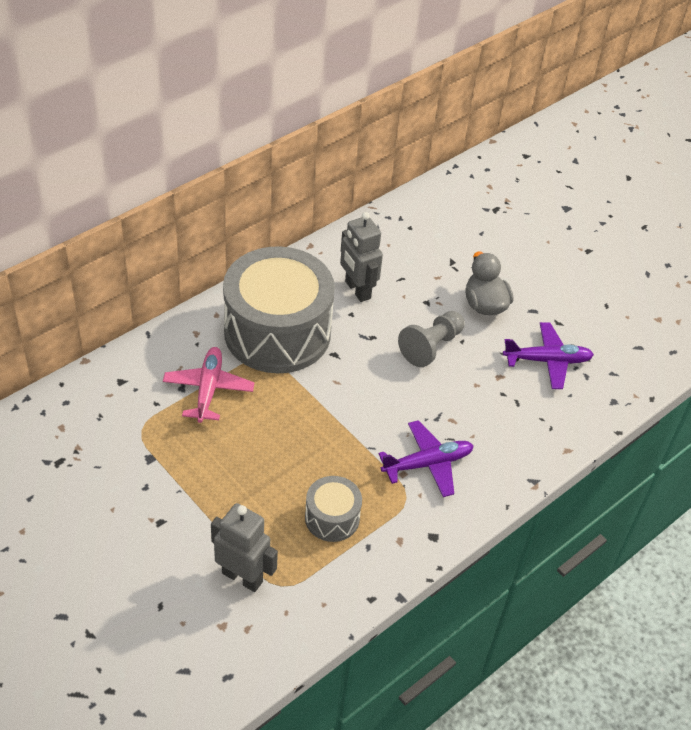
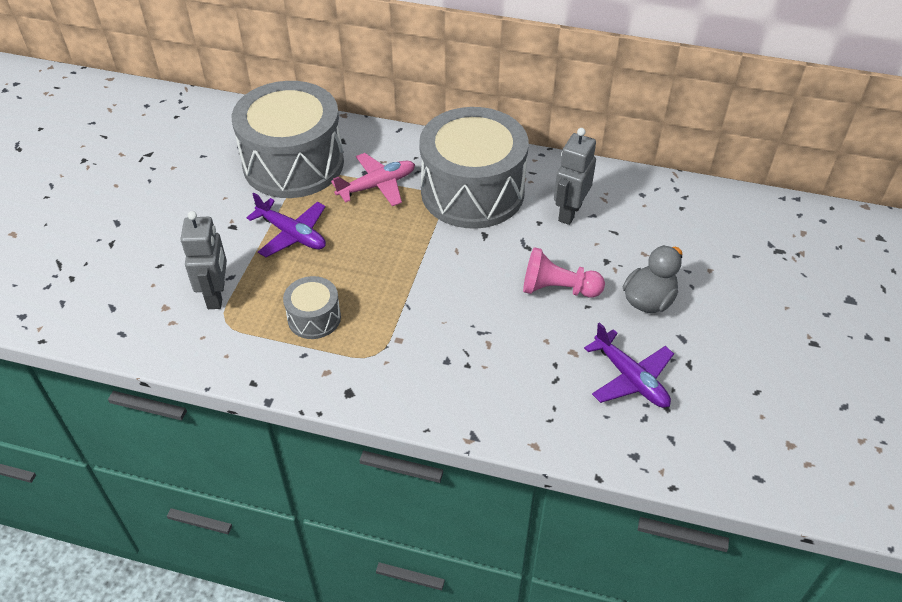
camera: 60 degrees right, 0 degrees up
(116, 432) = (293, 163): none -> grey drum
(428, 464) = (424, 350): purple plane -> purple plane (292, 234)
(431, 346) = (557, 289): grey pawn -> pink pawn

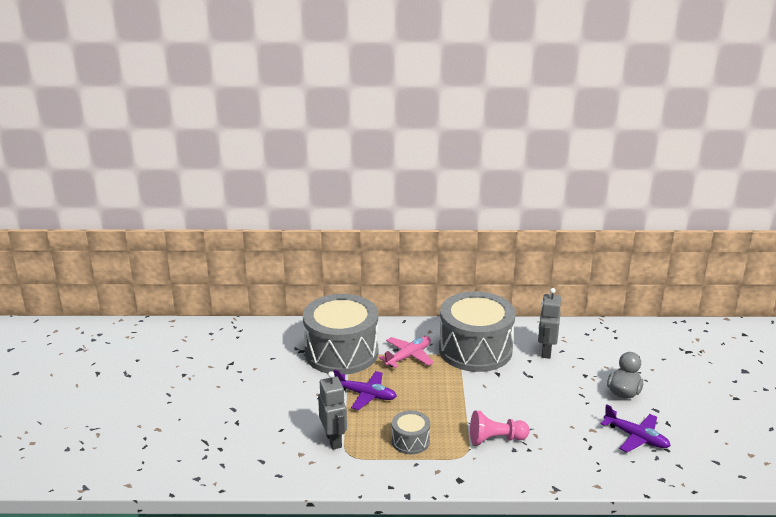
camera: 15 degrees left, 20 degrees down
(557, 289) = (563, 396): pink pawn -> pink pawn (496, 439)

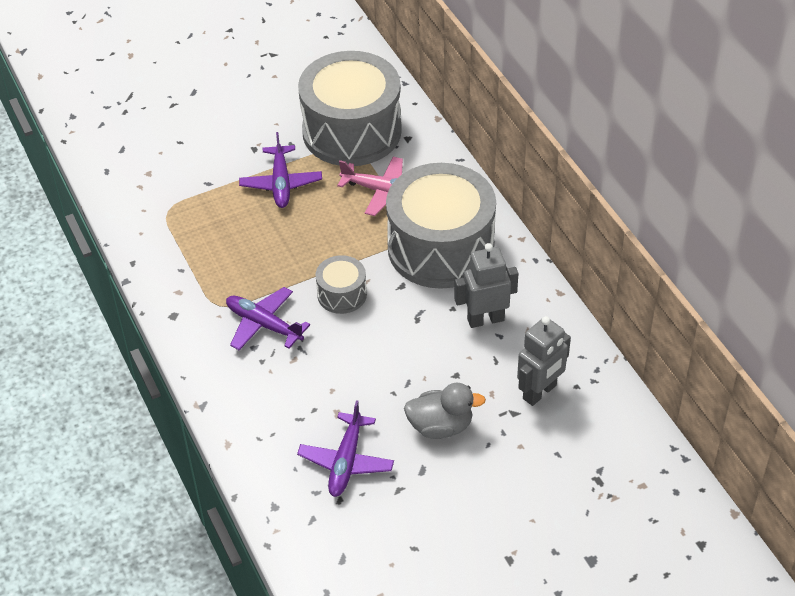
camera: 65 degrees right, 20 degrees up
(334, 440) = (184, 189): grey robot -> grey robot (540, 392)
(410, 441) = (218, 251): grey drum -> grey drum (342, 294)
(496, 439) = (264, 324): pink pawn -> purple plane

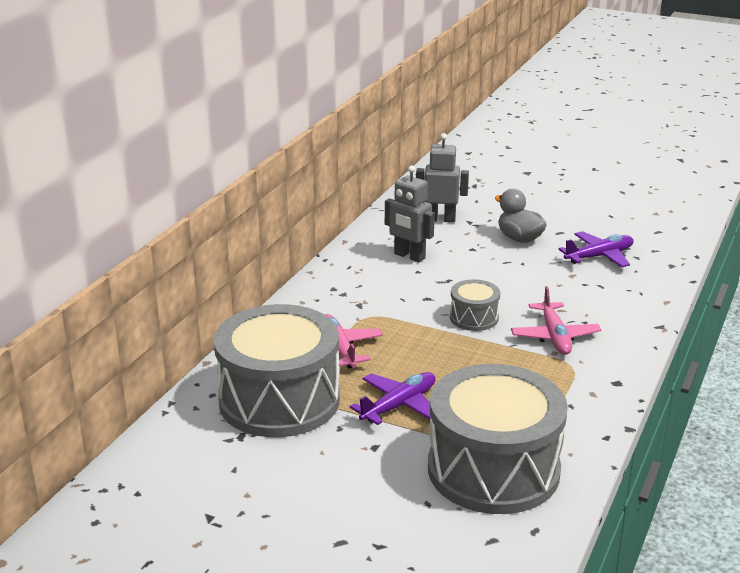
camera: 130 degrees left, 20 degrees down
(264, 324) = (554, 336): purple plane -> pink plane
(440, 248) = (366, 298): grey drum -> grey drum (493, 469)

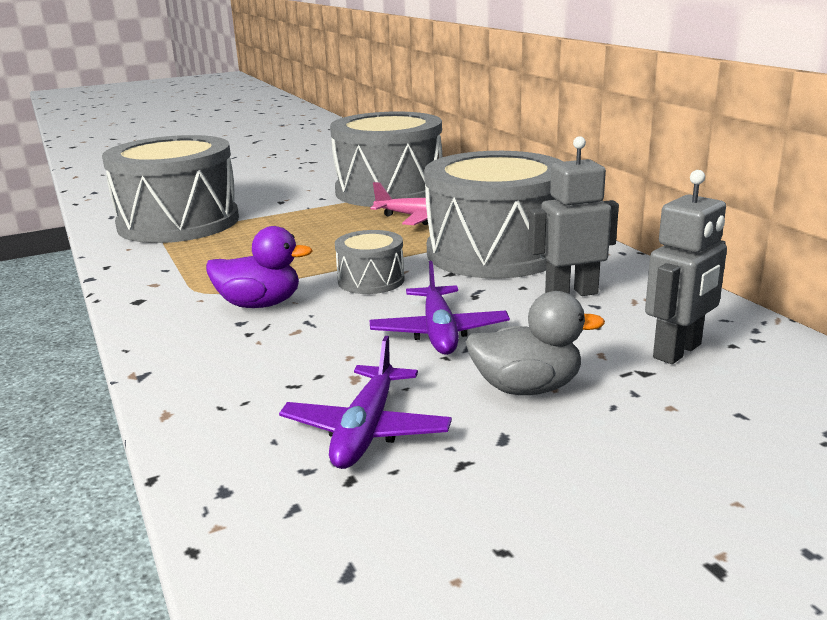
camera: 130 degrees right, 5 degrees down
(375, 296) = (495, 252): none -> grey drum
(399, 405) = (306, 217): purple plane -> purple plane (439, 332)
(554, 336) = (260, 304): pink plane -> purple duck

